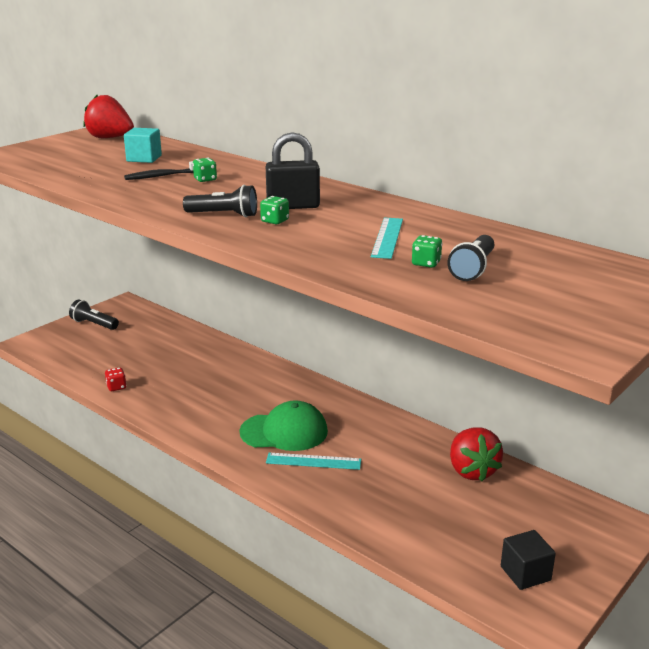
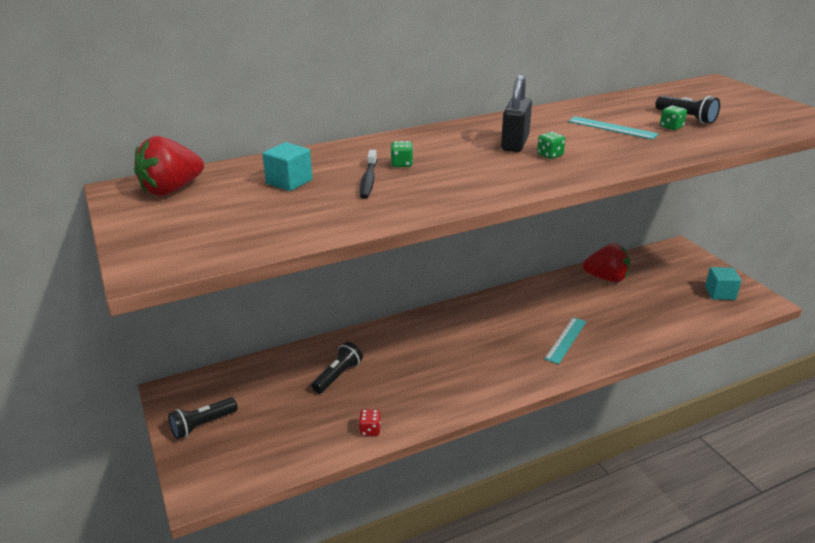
camera: 65 degrees left, 5 degrees up
(224, 215) = (519, 170): black flashlight -> black flashlight (338, 376)
(284, 432) = (515, 343): green cap -> none
(525, 573) = (720, 293): black cube -> turquoise cube

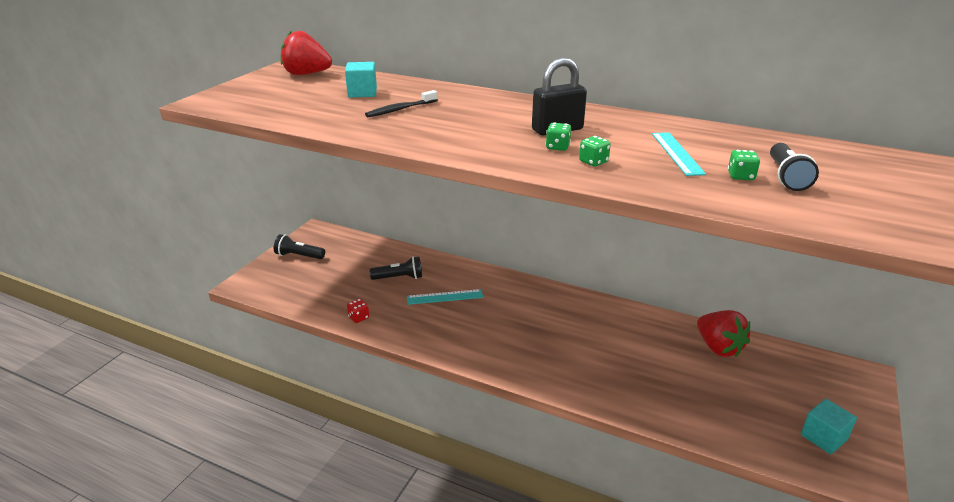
camera: 50 degrees right, 0 degrees up
(401, 164) = (445, 110): green dice -> green dice (593, 162)
(566, 340) = (583, 362): turquoise ruler -> turquoise ruler (444, 297)

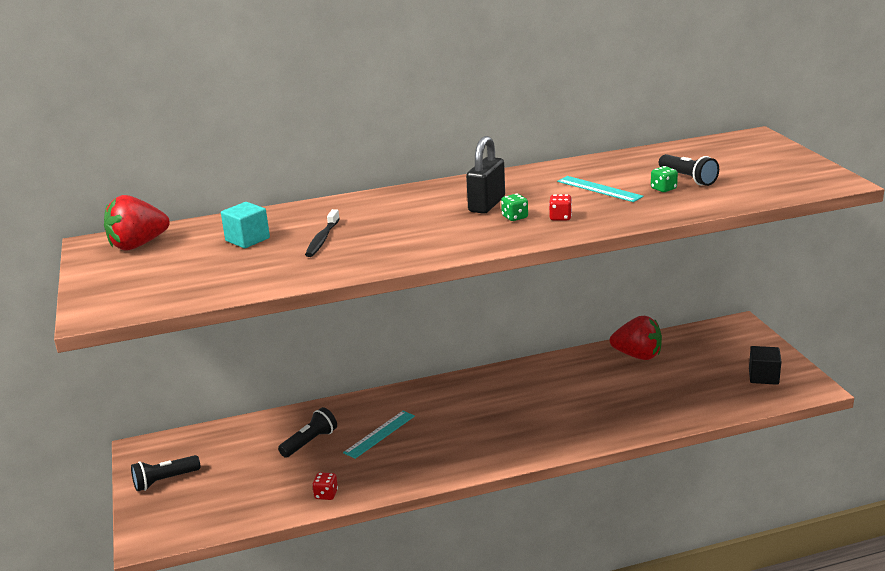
camera: 40 degrees left, 5 degrees down
(593, 162) = (560, 217): green dice -> red dice
(823, 437) = (763, 377): turquoise cube -> black cube

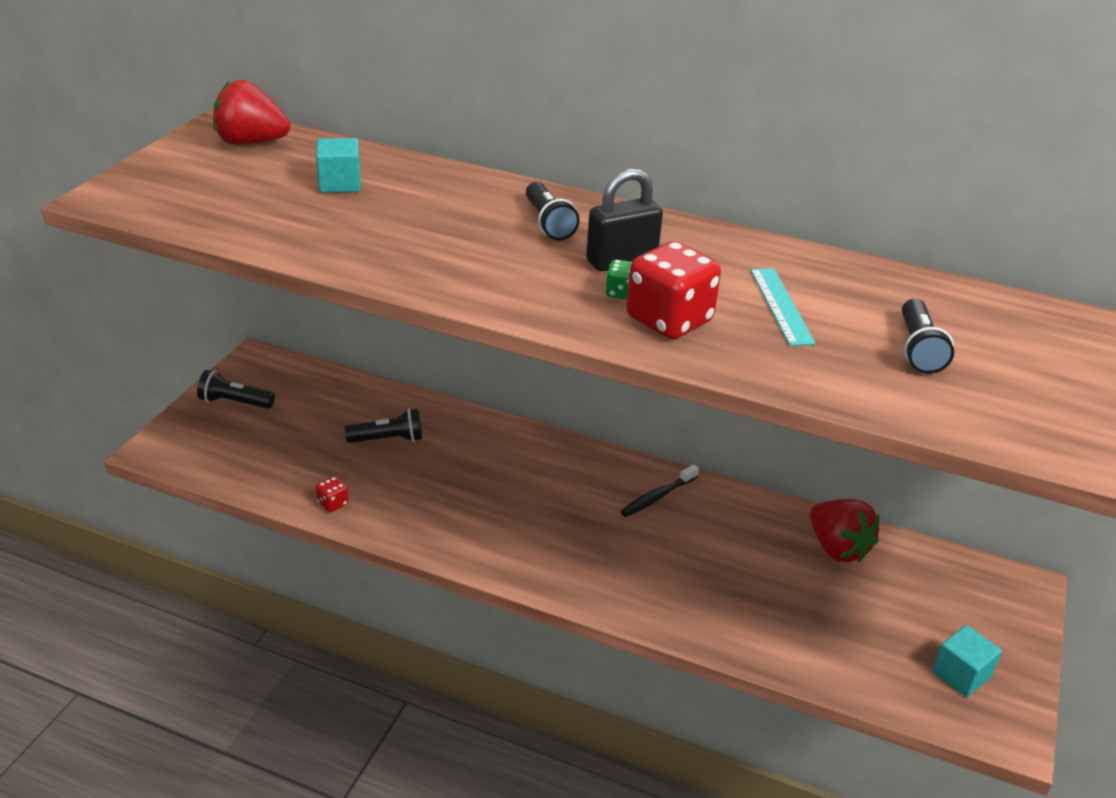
camera: 35 degrees right, 10 degrees up
(322, 239) = (398, 218): black toothbrush -> black toothbrush (657, 497)
(379, 434) = (456, 470): turquoise ruler -> none
(414, 206) = (548, 223): none -> black flashlight
(560, 217) = (669, 320): red dice -> red dice, size x2.22
(663, 189) = (860, 347): green dice -> none
(763, 377) = (961, 674): black cube -> turquoise cube

